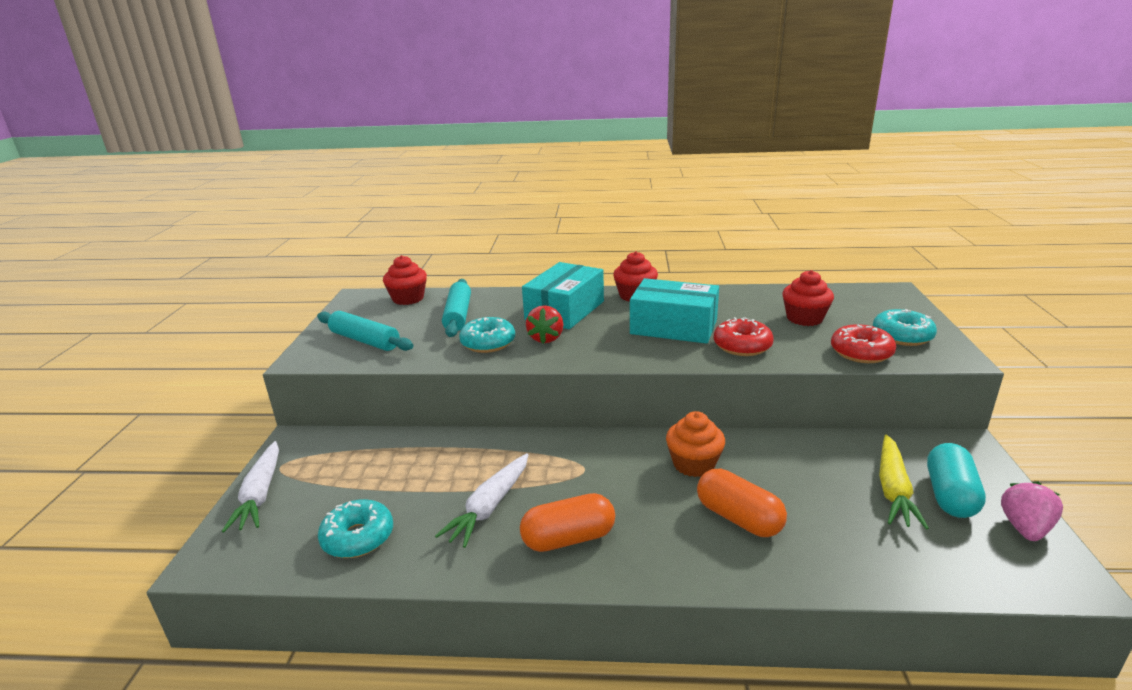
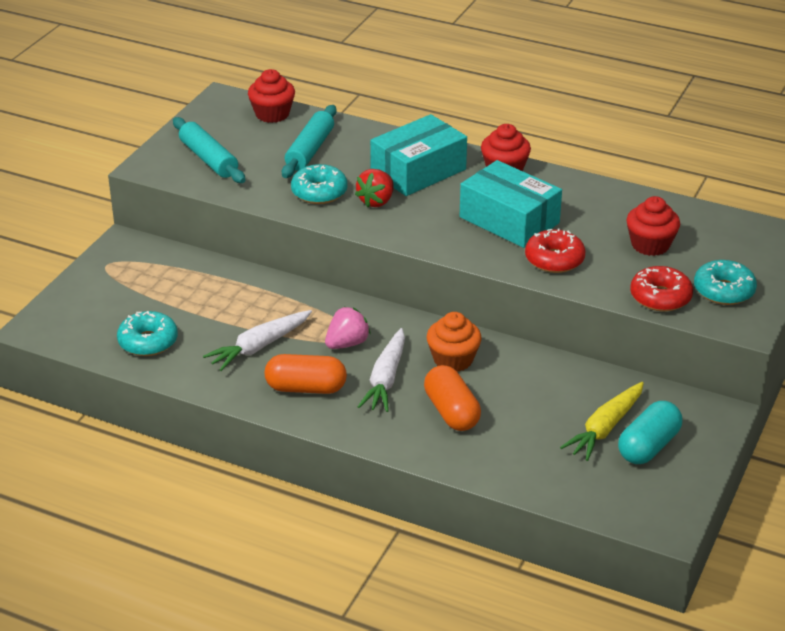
camera: 20 degrees right, 10 degrees up
(260, 494) = (84, 285): white carrot -> white carrot (386, 379)
(1025, 528) = (679, 486): pink strawberry -> pink strawberry (347, 343)

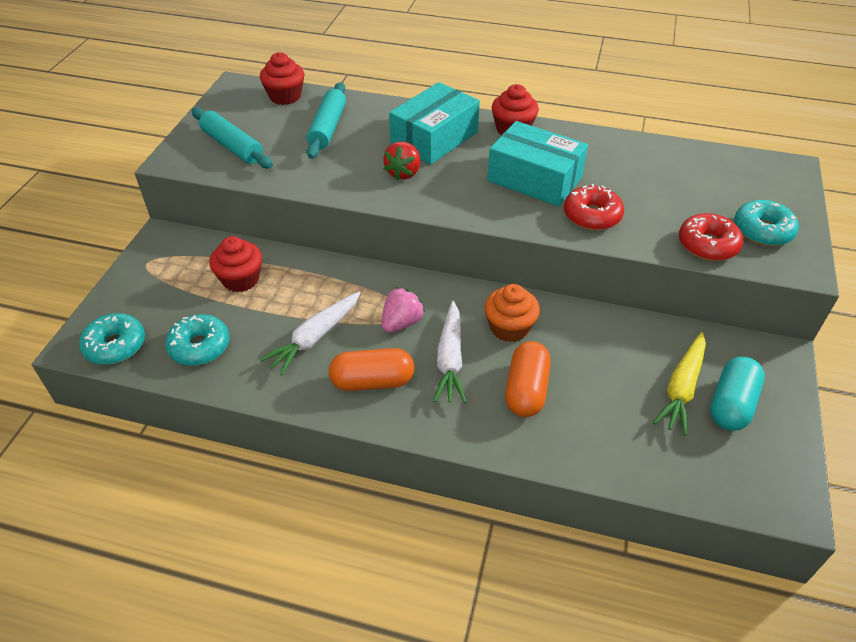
camera: 10 degrees left, 10 degrees up
(319, 192) = (346, 169): turquoise donut -> turquoise donut (115, 345)
(451, 412) = (526, 390): orange capsule -> orange capsule turned 45 degrees clockwise
(650, 245) = (673, 190): red cupcake -> red cupcake (241, 279)

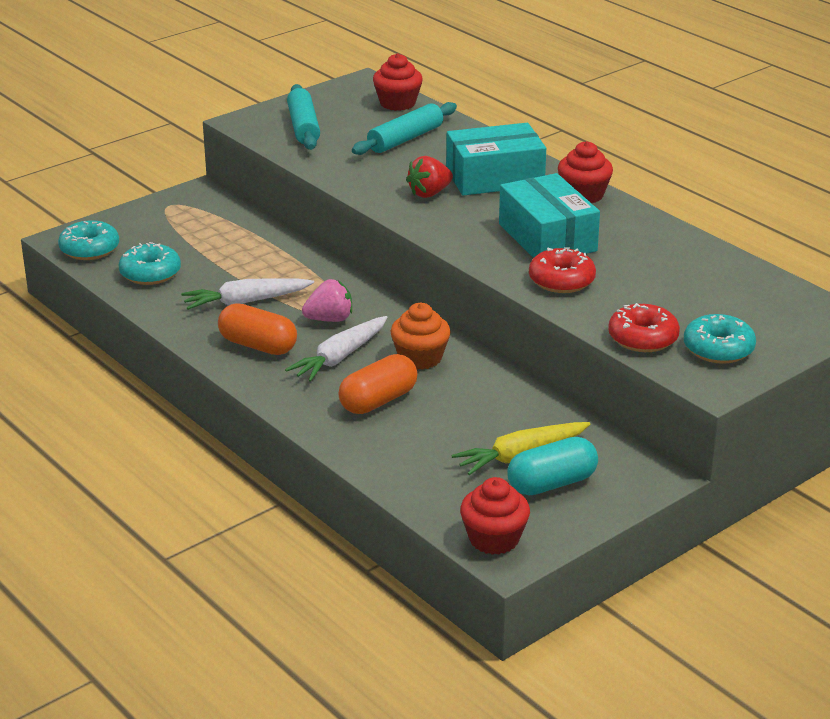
camera: 35 degrees right, 15 degrees down
(241, 279) = (231, 242): red cupcake -> red cupcake (494, 539)

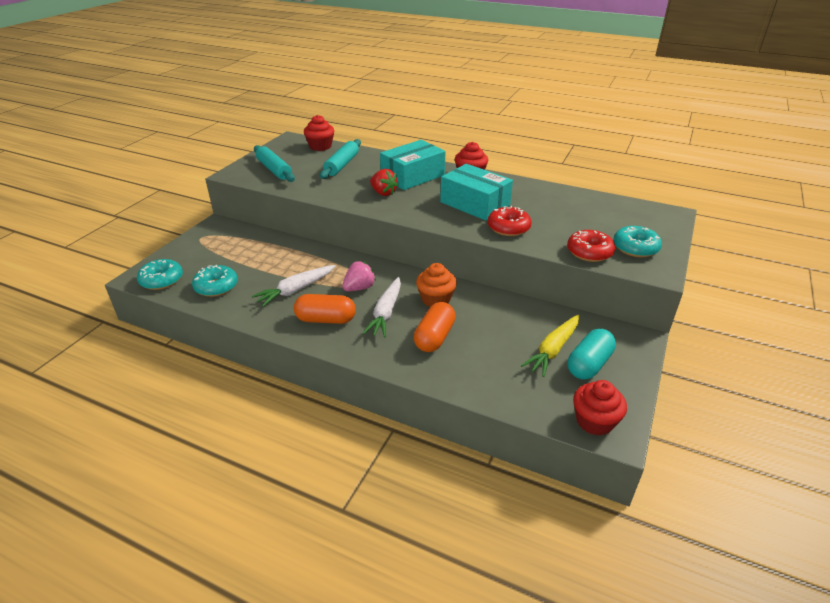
camera: 25 degrees left, 5 degrees up
(429, 193) = (383, 193): red strawberry -> red strawberry turned 75 degrees counterclockwise

